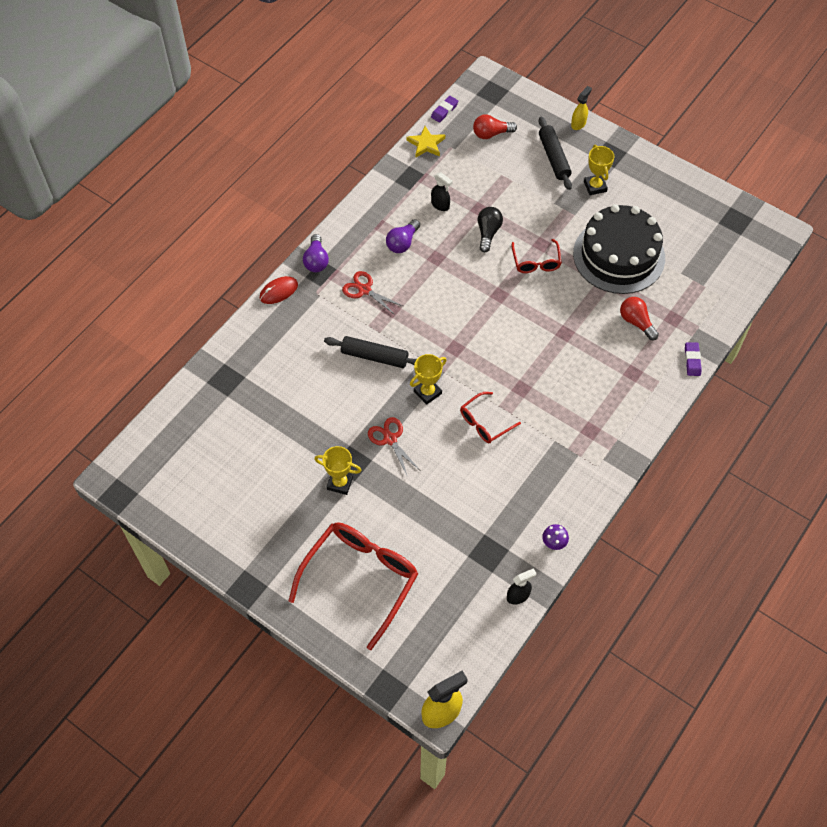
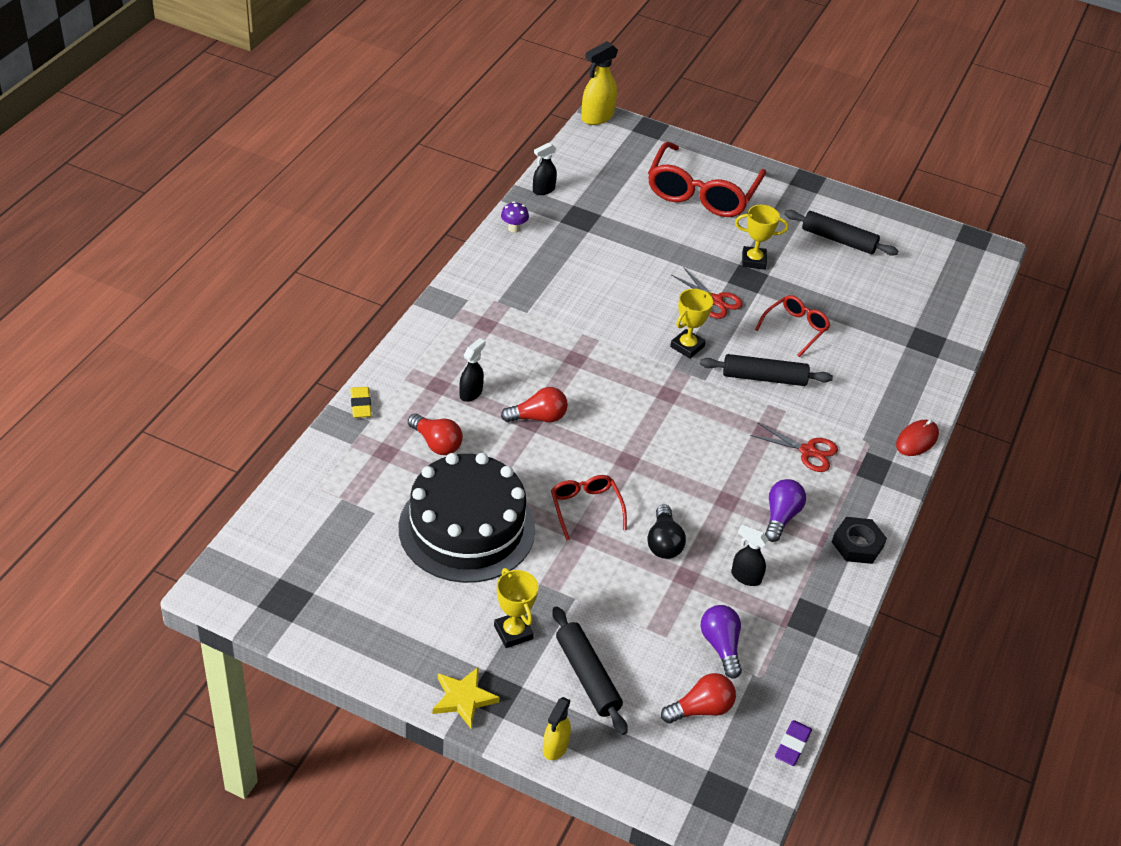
camera: 165 degrees right, 15 degrees down
(250, 502) = (838, 240): none -> black rolling pin
(316, 261) = (887, 482): purple light bulb -> purple light bulb (721, 646)
(358, 219) = (857, 544): none -> black nut
(426, 144) = (801, 677): yellow star -> yellow star (463, 699)
(485, 423) = (611, 322): red glasses -> red glasses (795, 328)
(559, 337) = (538, 417): none -> red light bulb
(608, 363) = (471, 393): none -> black spray bottle
(692, 360) = (361, 405): purple eraser -> yellow eraser

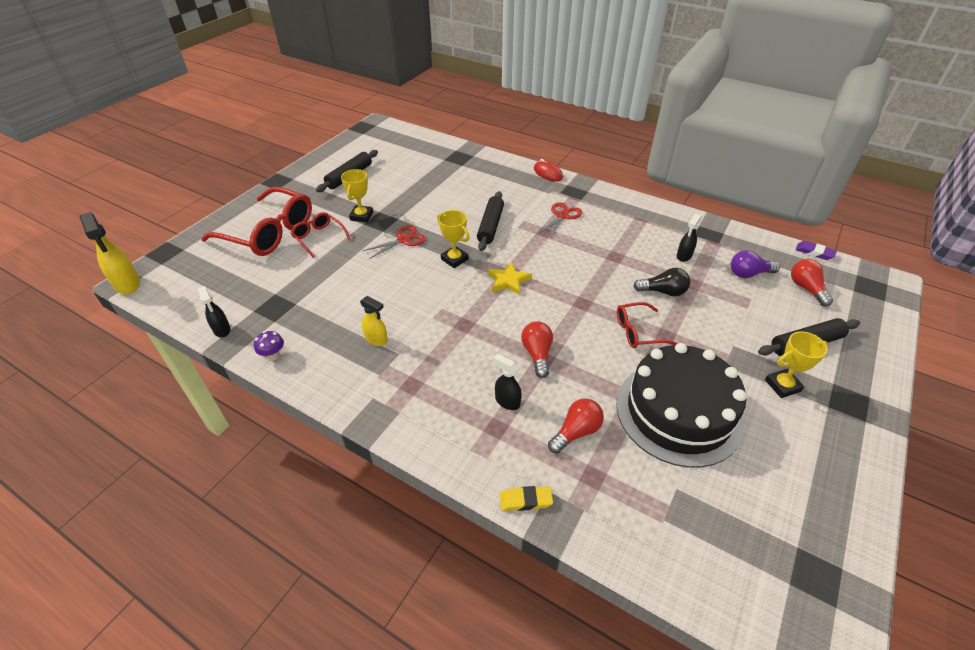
camera: 80 degrees left, 0 degrees up
(463, 699) = (865, 422): yellow star -> yellow star (508, 281)
(555, 747) = (880, 367): yellow spray bottle -> yellow spray bottle (376, 340)
(781, 517) = (625, 234): purple light bulb -> none
(795, 328) = (440, 206): red glasses -> red glasses (319, 238)
(857, 544) = (642, 207): black nut -> none

